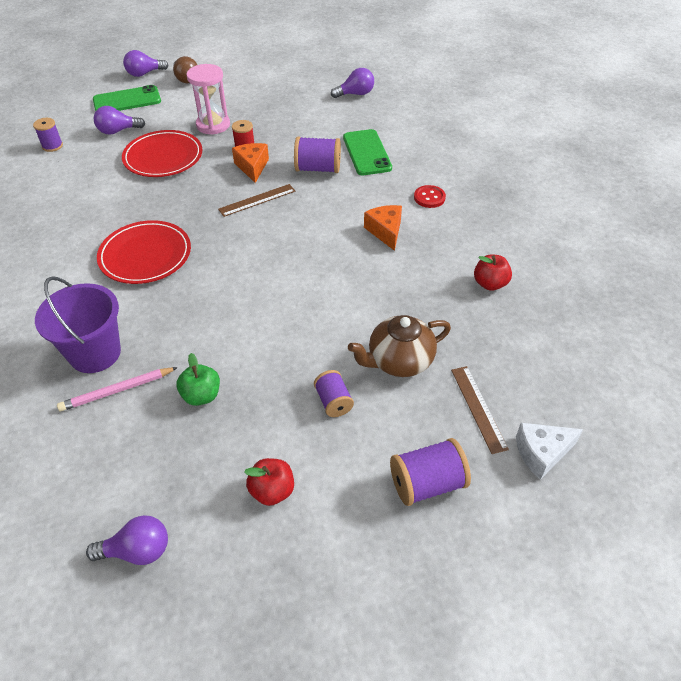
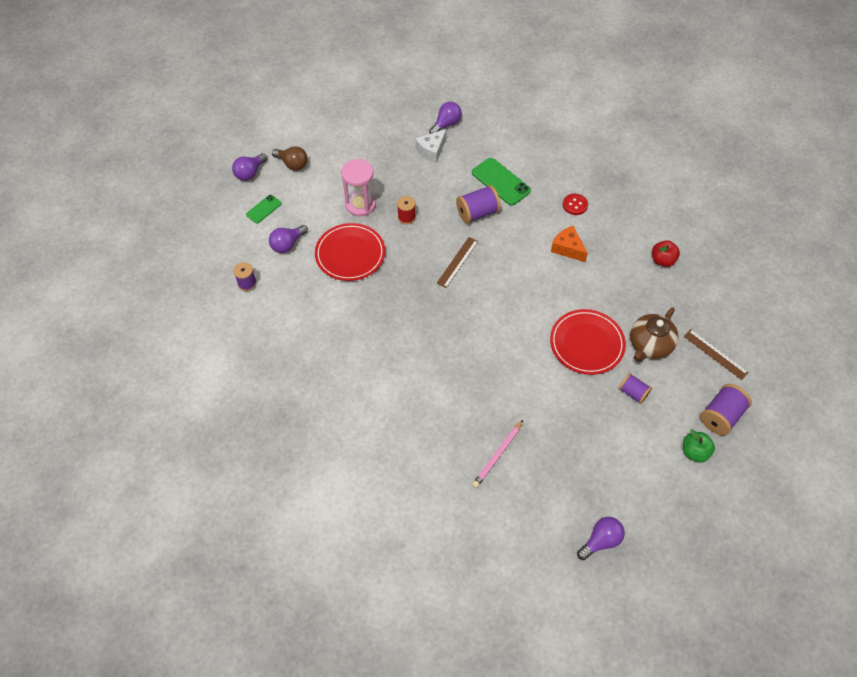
camera: 30 degrees left, 10 degrees up
(95, 353) = (458, 437): purple bucket -> none
(127, 100) = (264, 209): green phone -> green phone, size x0.58
(145, 255) = (420, 347): red plate -> red plate (586, 344)
(201, 395) = (552, 430): green apple -> green apple (694, 452)
(252, 167) = (427, 233): orange cheese -> none
(272, 491) = (643, 466): red apple -> none
(542, 453) = (766, 365): white cheese -> white cheese (431, 150)

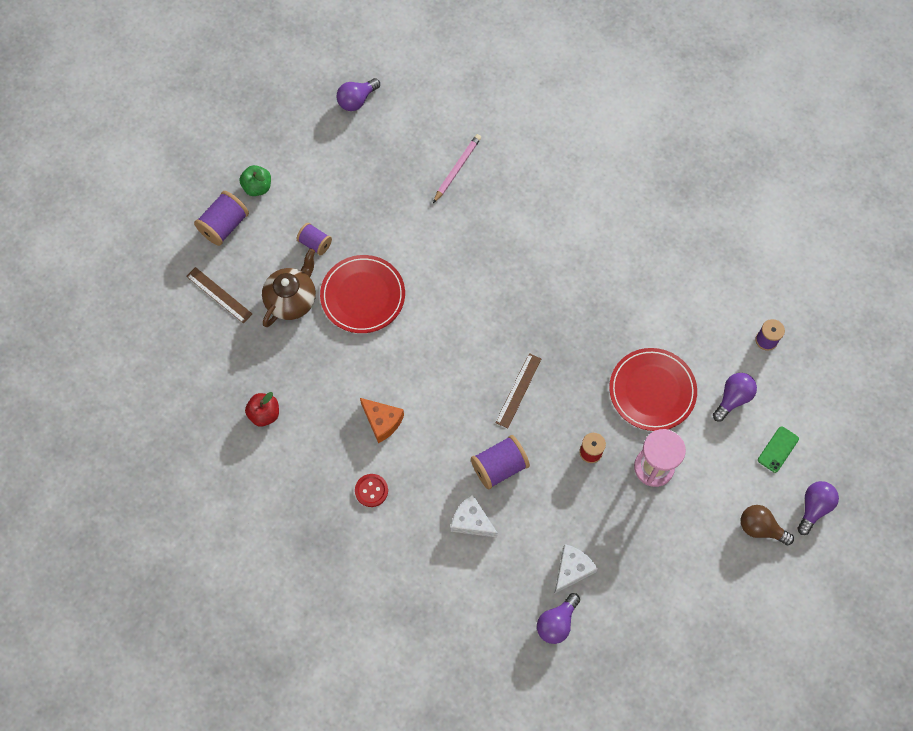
camera: 175 degrees right, 10 degrees up
(500, 182) = (471, 521): green phone -> white cheese

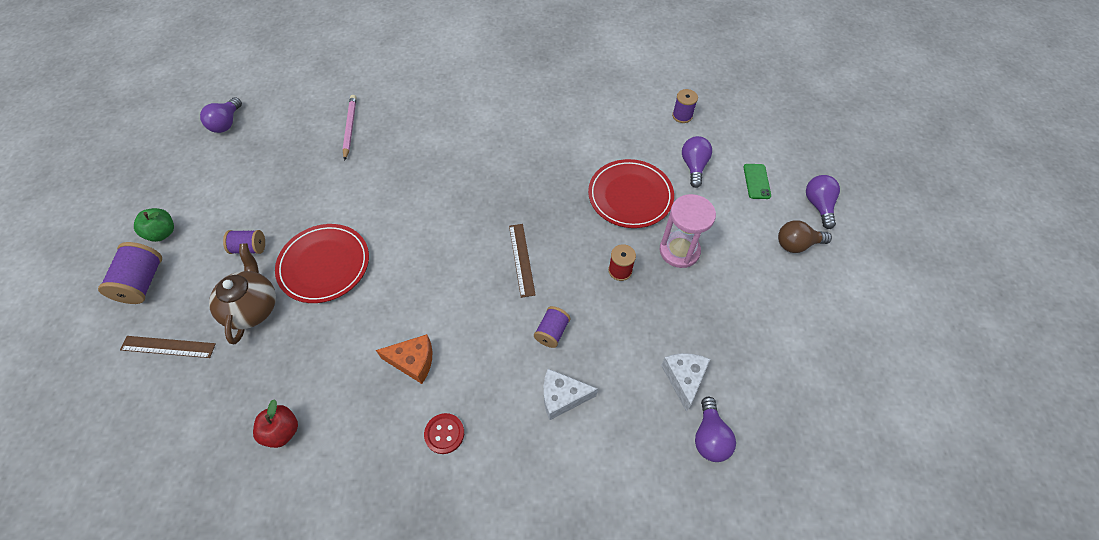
camera: 35 degrees left, 10 degrees down
(499, 467) = (552, 332): purple spool -> purple spool, size x0.64

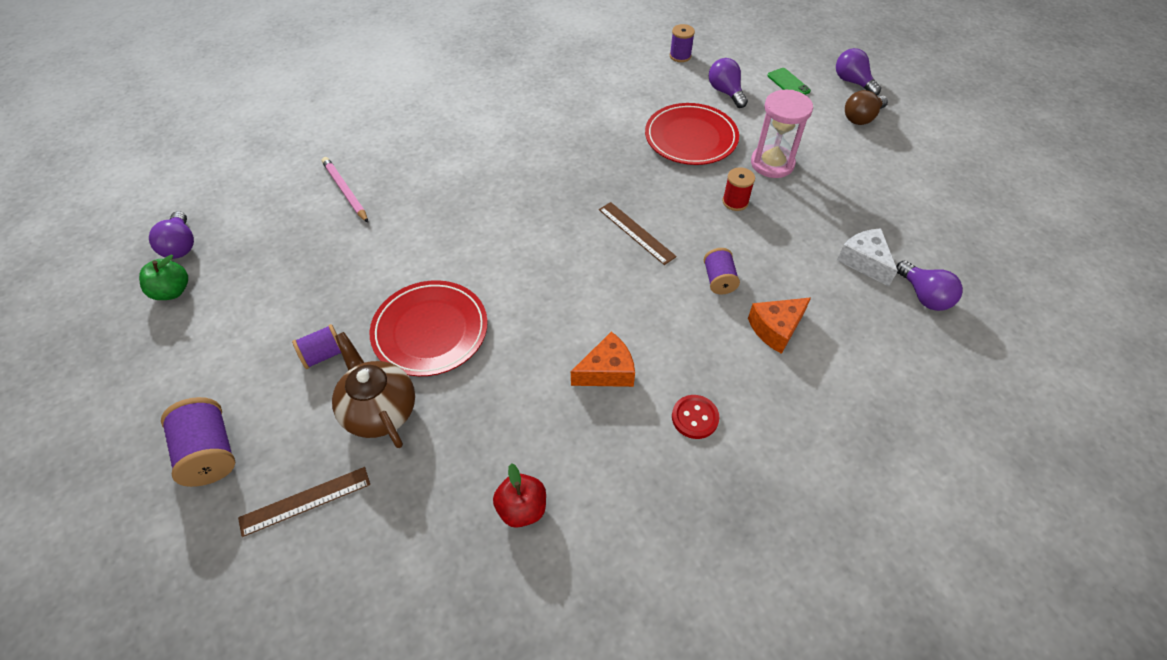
camera: 30 degrees left, 5 degrees down
(162, 233) = (192, 390): green apple -> green apple (172, 291)
(562, 397) = (776, 329): white cheese -> orange cheese

